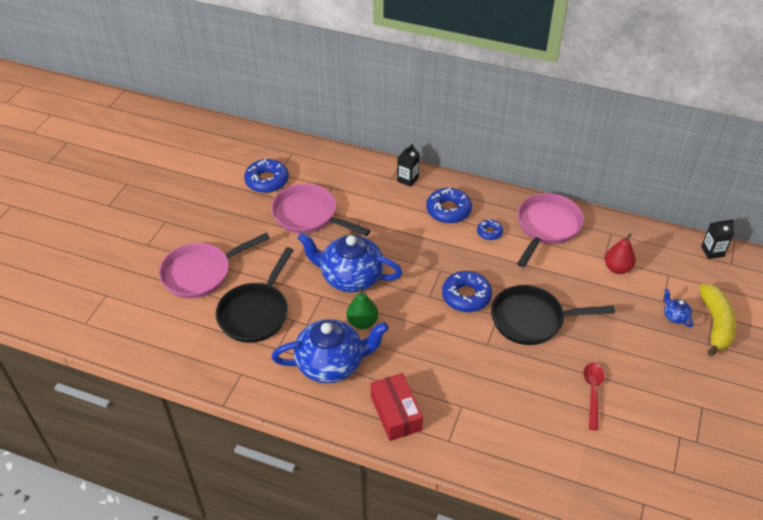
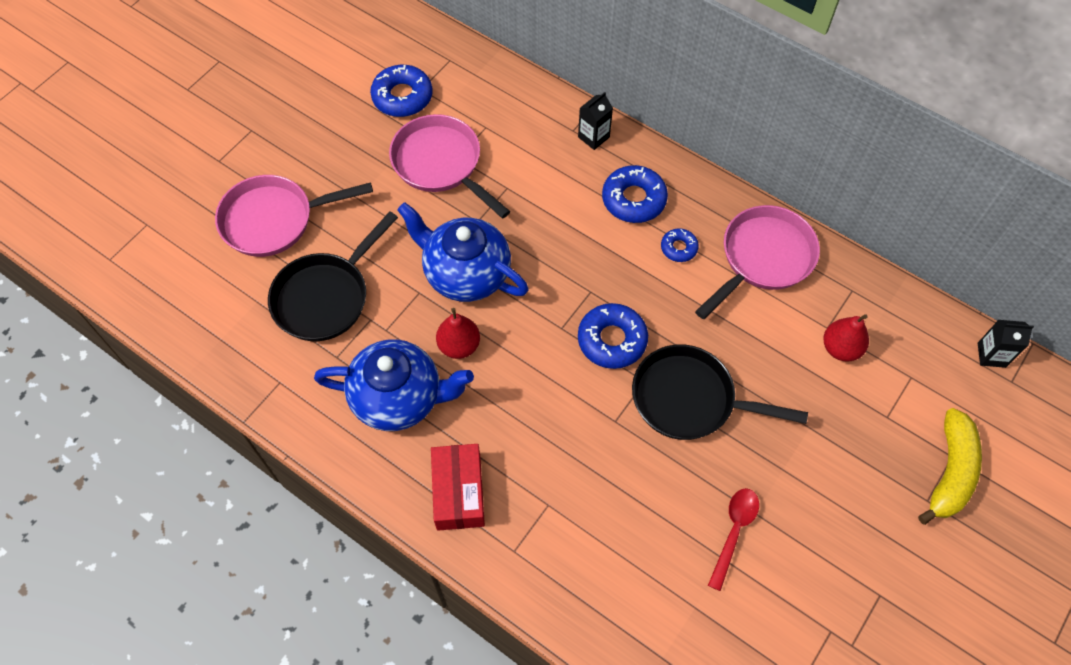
camera: 15 degrees right, 15 degrees up
(362, 322) = (459, 346): green pear -> red pear
(675, 316) = (895, 444): blue teapot -> none

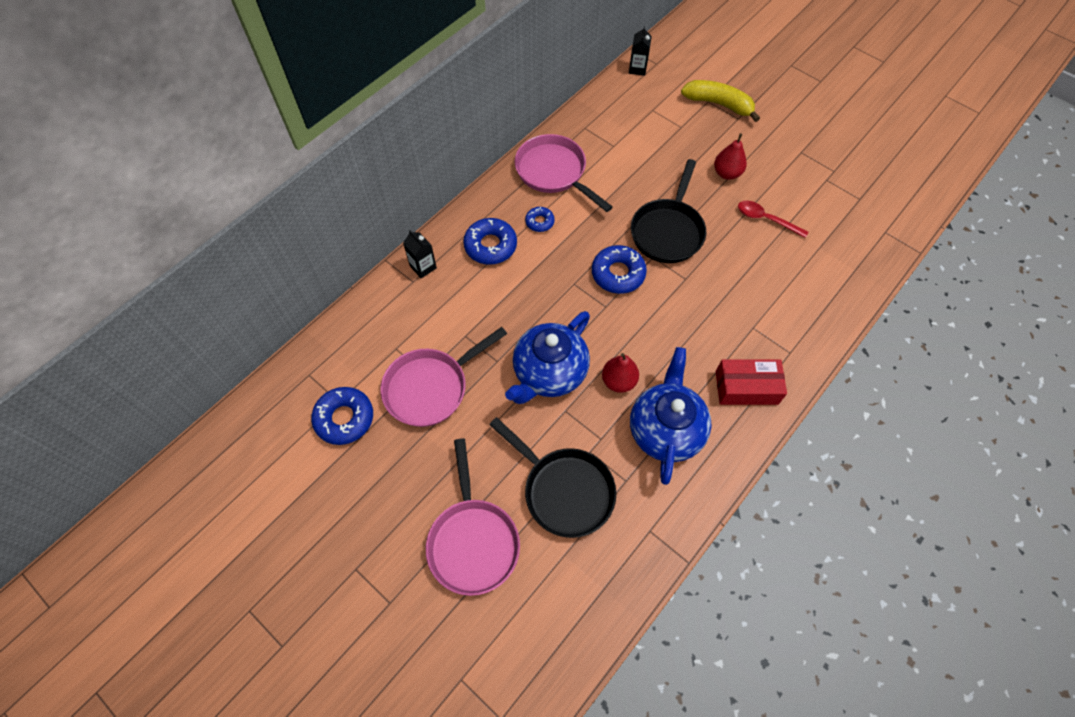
camera: 85 degrees left, 0 degrees up
(840, 348) = (630, 141): red pear -> red pear (727, 173)

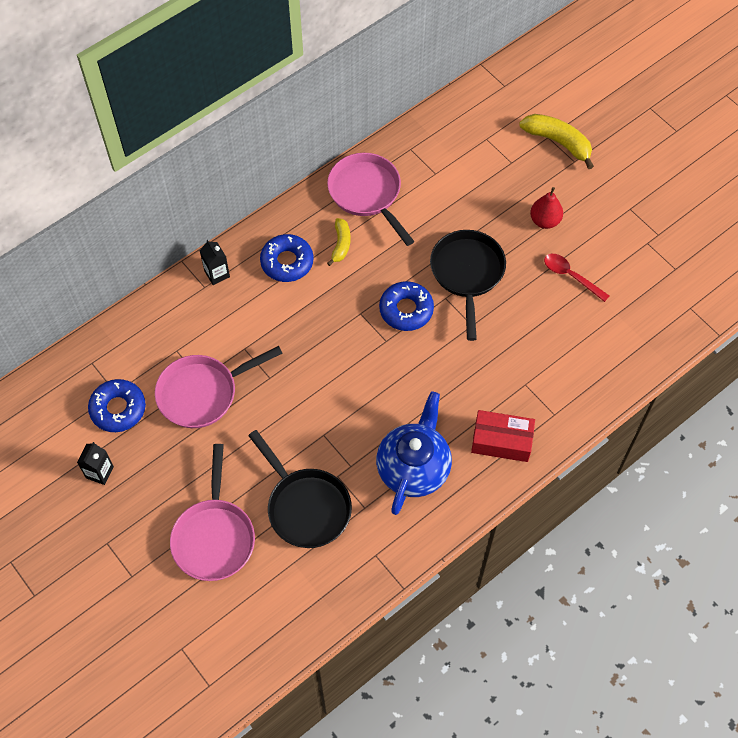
camera: 10 degrees right, 0 degrees up
(539, 222) = (341, 244): blue donut -> yellow banana
(549, 373) = (316, 397): blue teapot -> none
(618, 381) = (380, 415): red pear -> none
(637, 69) = (482, 89): black carton -> black carton (99, 472)
(668, 231) = (467, 273): black pan -> black pan turned 150 degrees clockwise

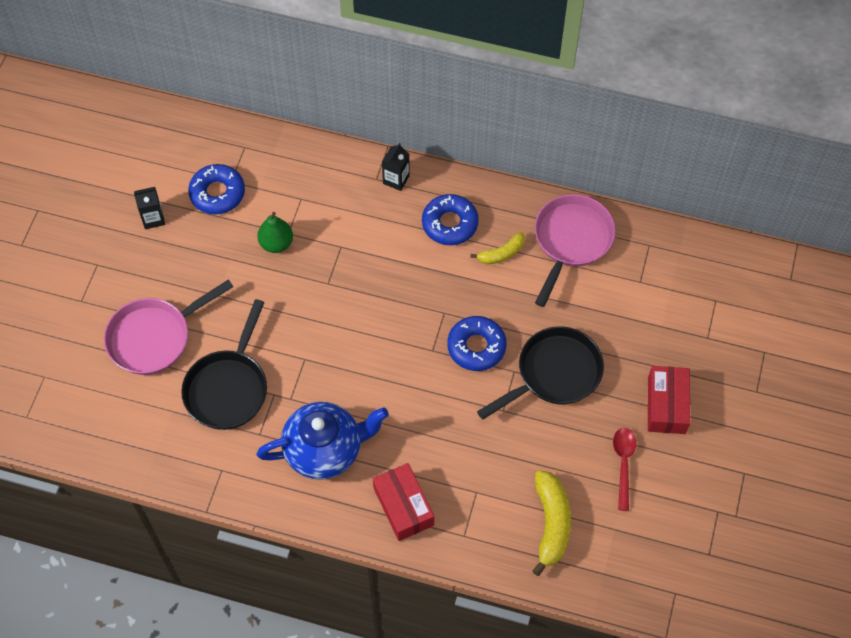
camera: 55 degrees right, 0 degrees up
(202, 393) = (276, 243): pink pan -> green pear
(545, 221) = (666, 405): red pear -> red box
(558, 142) = (766, 364): yellow banana -> yellow banana (551, 524)

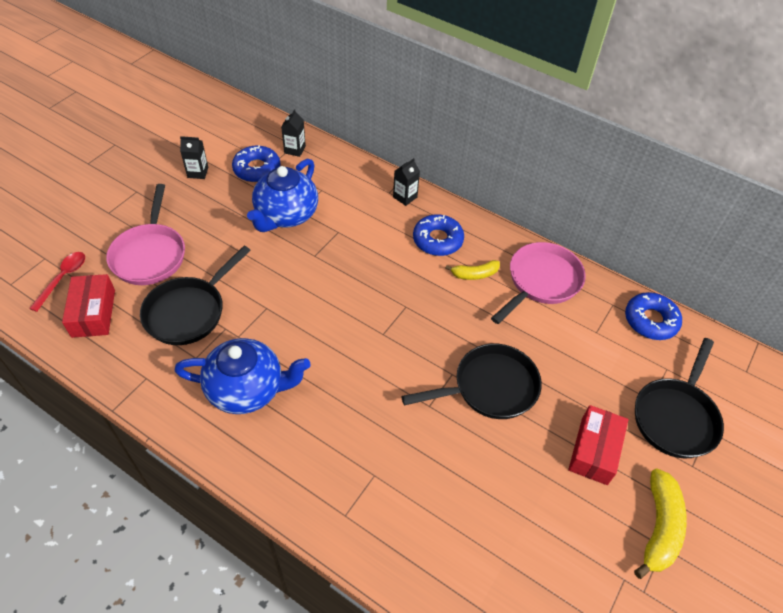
camera: 15 degrees right, 10 degrees down
(154, 337) = (150, 255): pink pan -> pink pan turned 75 degrees counterclockwise
(248, 153) = (295, 149): none -> black carton
(276, 243) = (286, 215): green pear -> blue teapot
(403, 506) = (297, 466): red box -> red box (93, 313)
(476, 347) = (424, 343): blue donut -> blue donut (650, 320)
(551, 524) = (439, 533): yellow banana -> yellow banana (659, 527)
(623, 463) = (534, 495): red spoon -> red spoon (63, 278)
(733, 348) = (675, 417): none -> black pan

